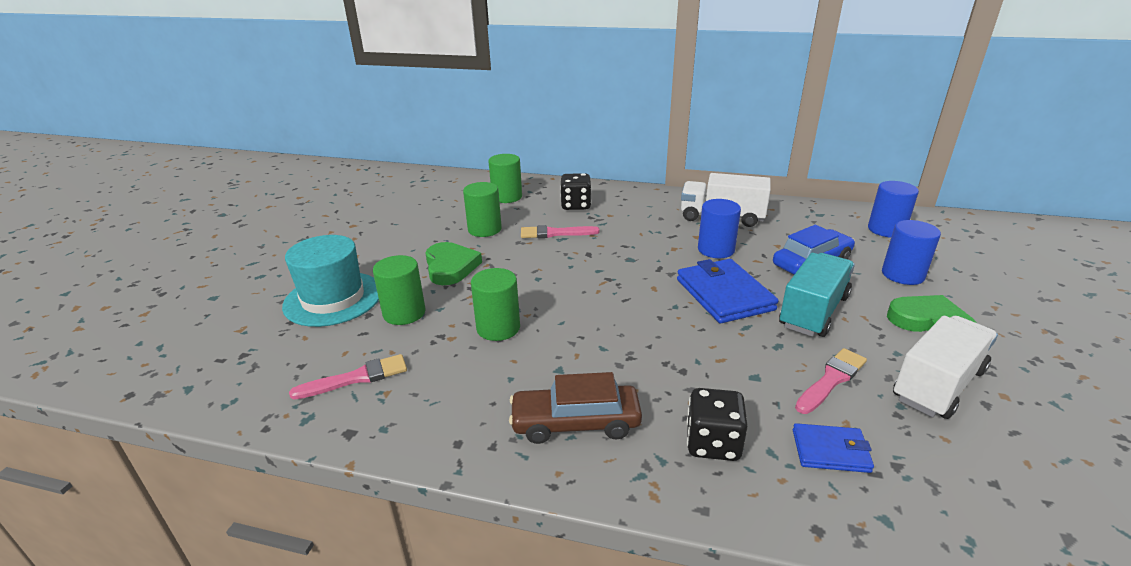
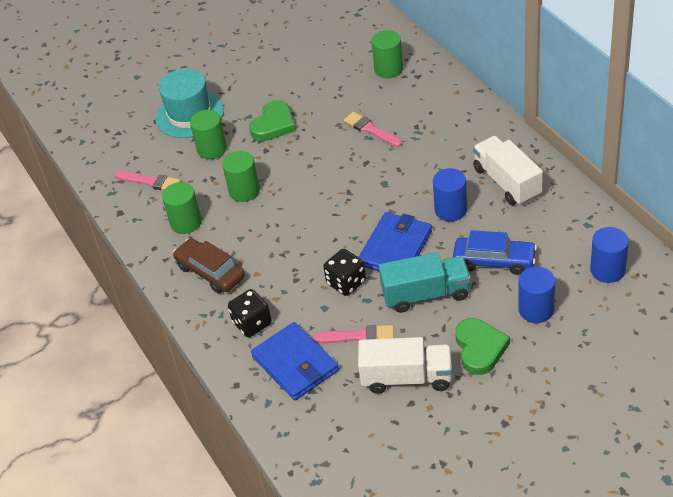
camera: 50 degrees right, 15 degrees up
(484, 229) = (332, 99): green cylinder -> green cylinder (186, 222)
(576, 205) = (423, 107): black dice -> black dice (346, 283)
(830, 451) = (295, 364): blue wallet -> blue wallet, size x1.79

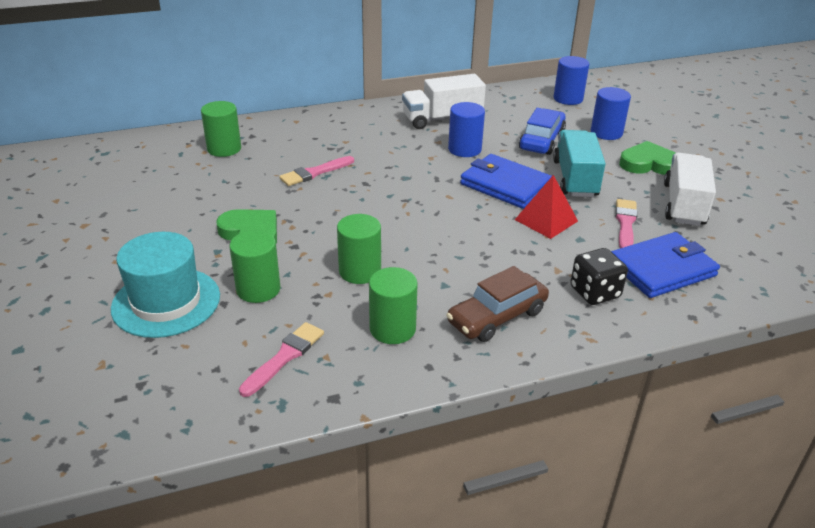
camera: 85 degrees left, 10 degrees down
(346, 283) = (546, 220): black dice -> red pyramid

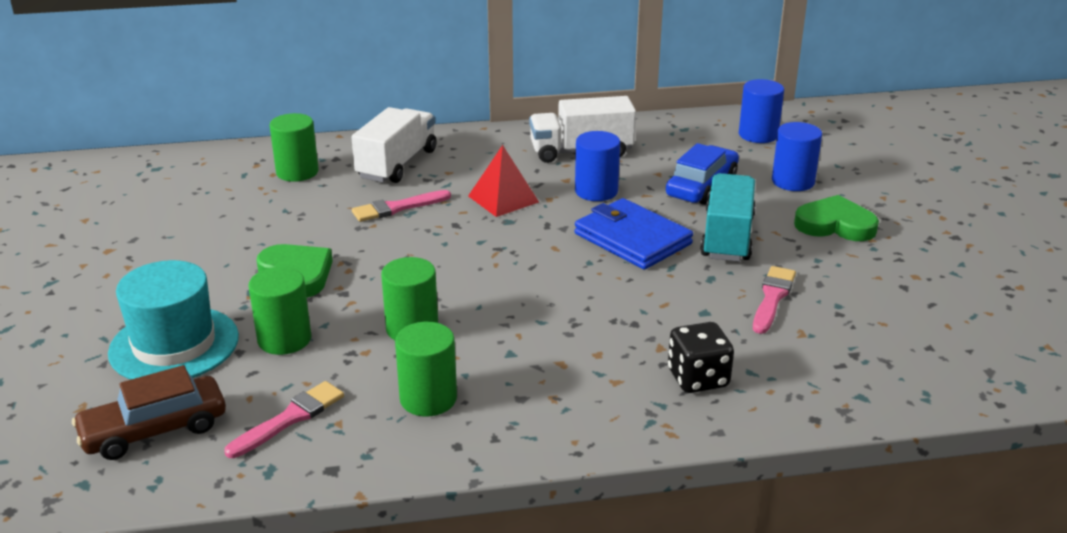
camera: 10 degrees right, 5 degrees down
(497, 317) = (562, 396): brown car -> brown car (154, 430)
(546, 220) = (669, 286): red pyramid -> red pyramid (503, 199)
(662, 269) = (798, 357): blue wallet -> none
(683, 204) = (861, 280): white truck -> white truck (397, 164)

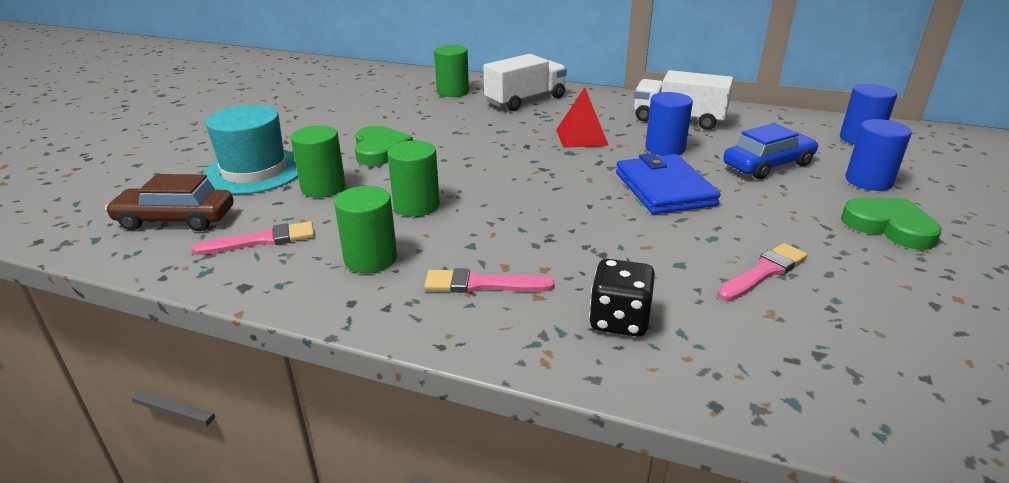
camera: 30 degrees right, 0 degrees up
(397, 208) = (495, 126): pink brush -> pink brush (482, 284)
(727, 237) = (759, 209): turquoise truck -> none

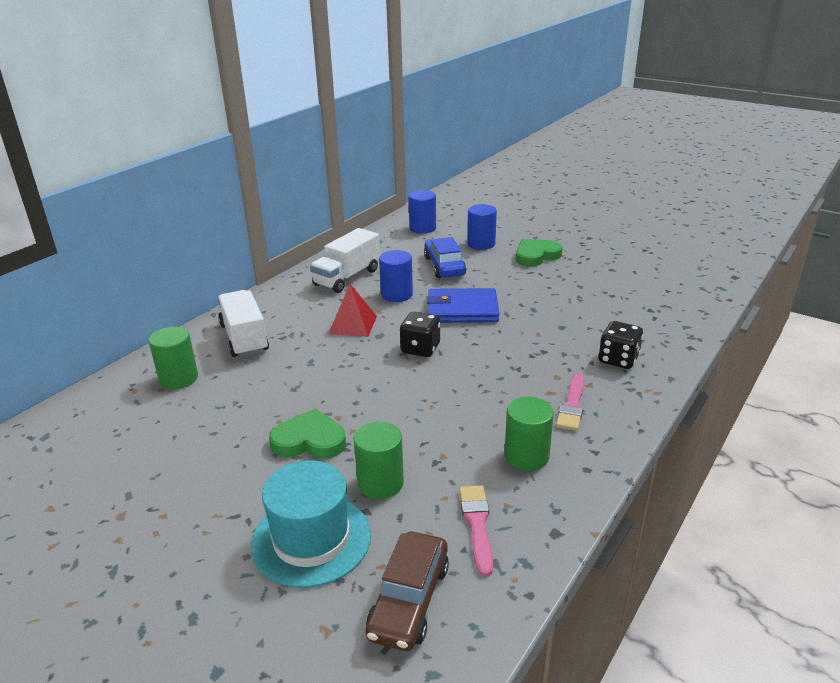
camera: 75 degrees left, 0 degrees up
(416, 205) = (443, 425): green cylinder -> none
(556, 176) = (420, 348): none -> black dice
(764, 272) = (575, 303): pink brush -> none

